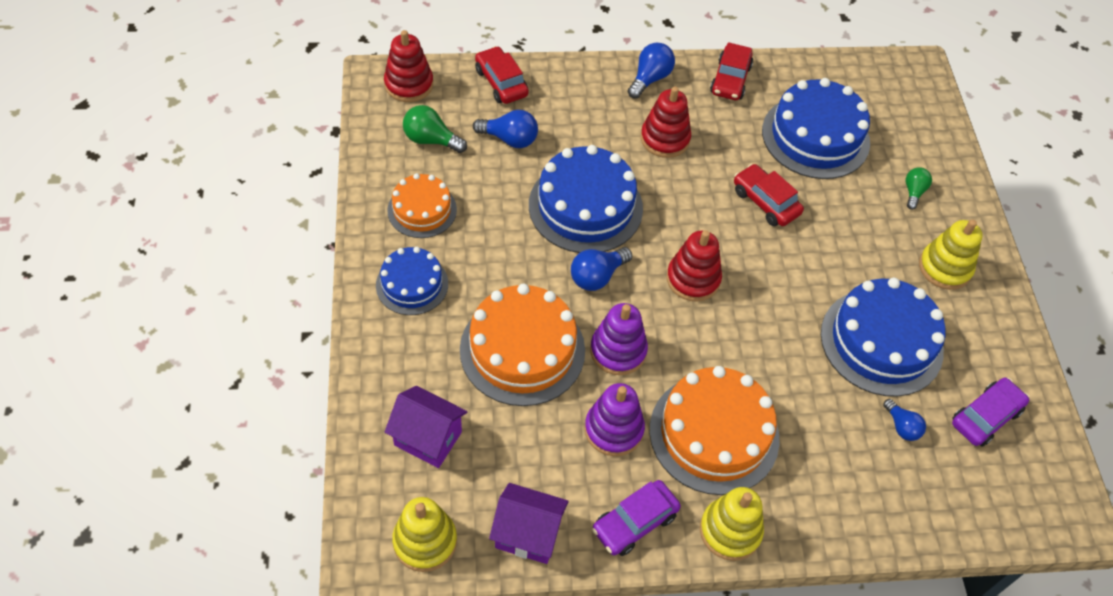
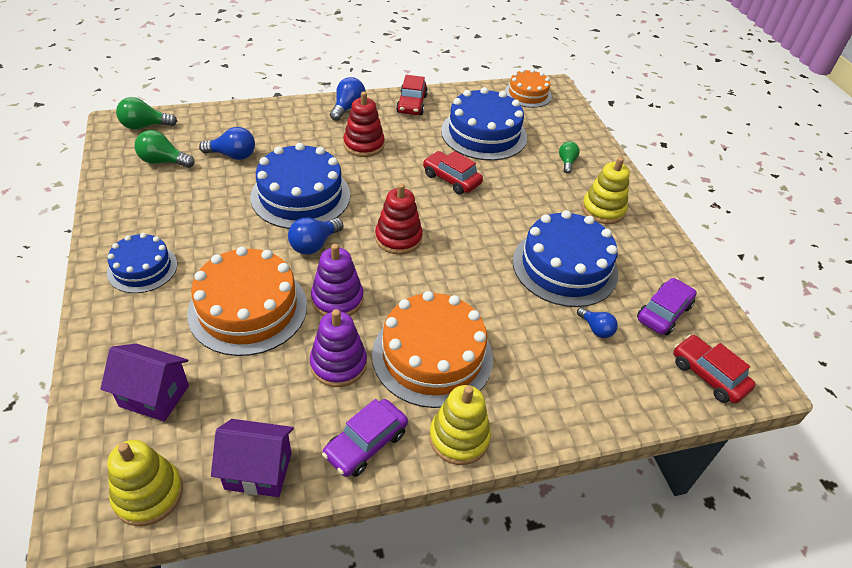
camera: 10 degrees left, 10 degrees down
(409, 84) = (145, 126): red stacking toy -> green light bulb
(422, 210) = (154, 211): orange cake -> orange cake (528, 94)
(501, 82) = (225, 119): red car -> red car (708, 375)

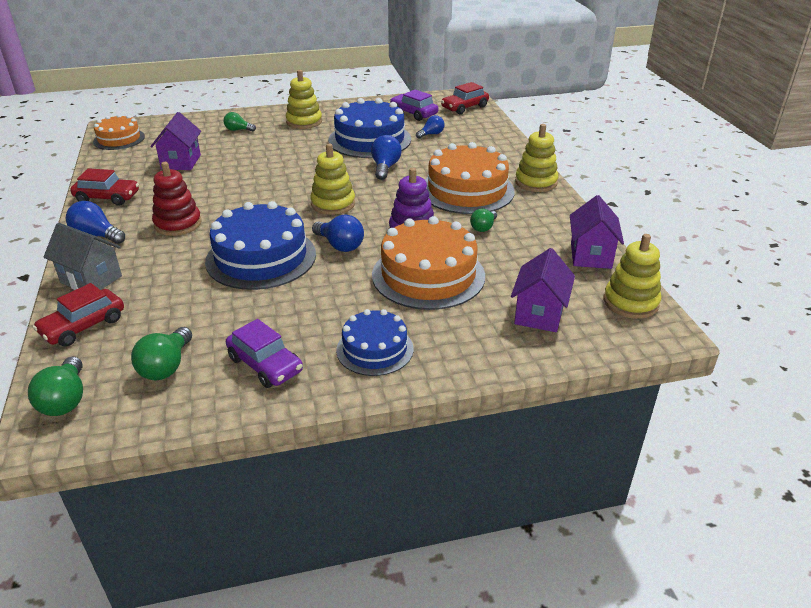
camera: 85 degrees left, 10 degrees down
(233, 155) = (170, 310): blue light bulb -> blue light bulb (385, 167)
(284, 115) = (91, 279): none -> grey house
(338, 364) = (483, 227): purple stacking toy -> green light bulb
(366, 444) = (552, 214): purple car -> purple car (265, 364)
(398, 238) = (333, 204): red stacking toy -> yellow stacking toy
(451, 179) = (250, 179): red car -> red car (83, 326)
(484, 134) = (181, 162): blue cake -> purple house

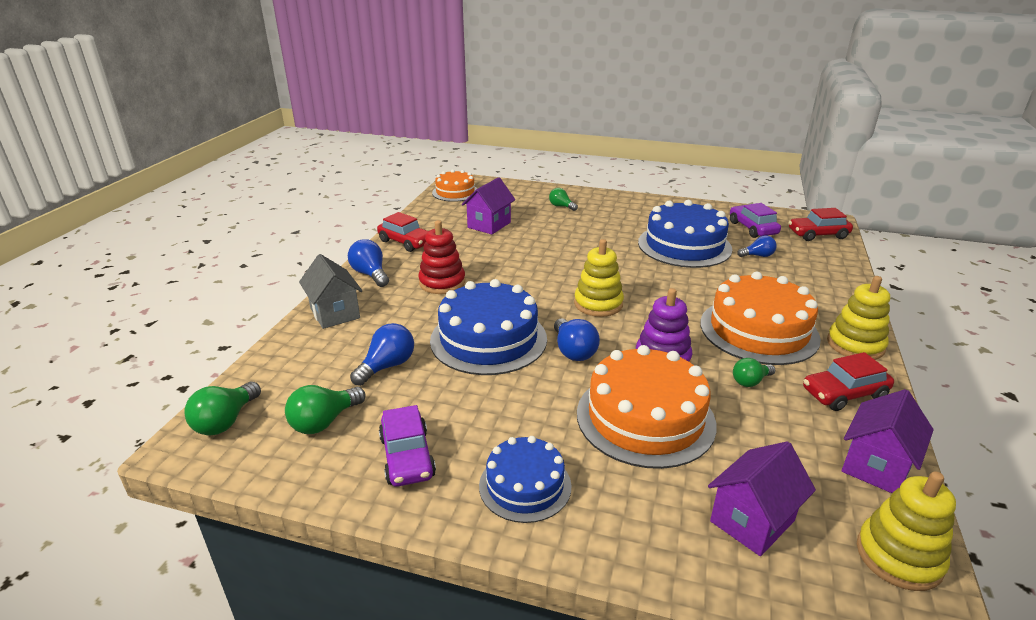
camera: 30 degrees right, 5 degrees down
(83, 326) = (294, 355): red car -> red car (844, 394)
(304, 122) = (629, 212): yellow stacking toy -> none
(385, 167) = (681, 279): blue light bulb -> blue light bulb (387, 366)

